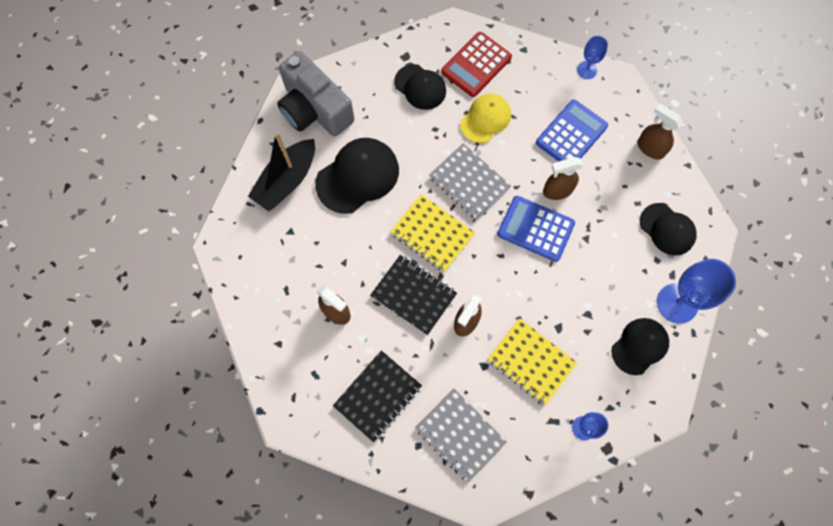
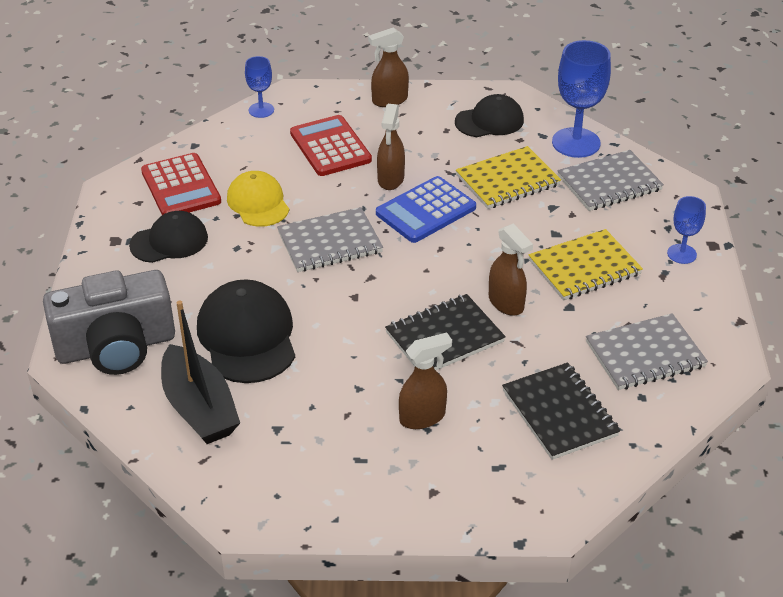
camera: 65 degrees left, 30 degrees down
(432, 234) = (374, 295): yellow notebook -> yellow notebook (507, 180)
(571, 134) = (330, 147): blue calculator -> red calculator
(640, 346) = (609, 183): black cap -> grey notebook

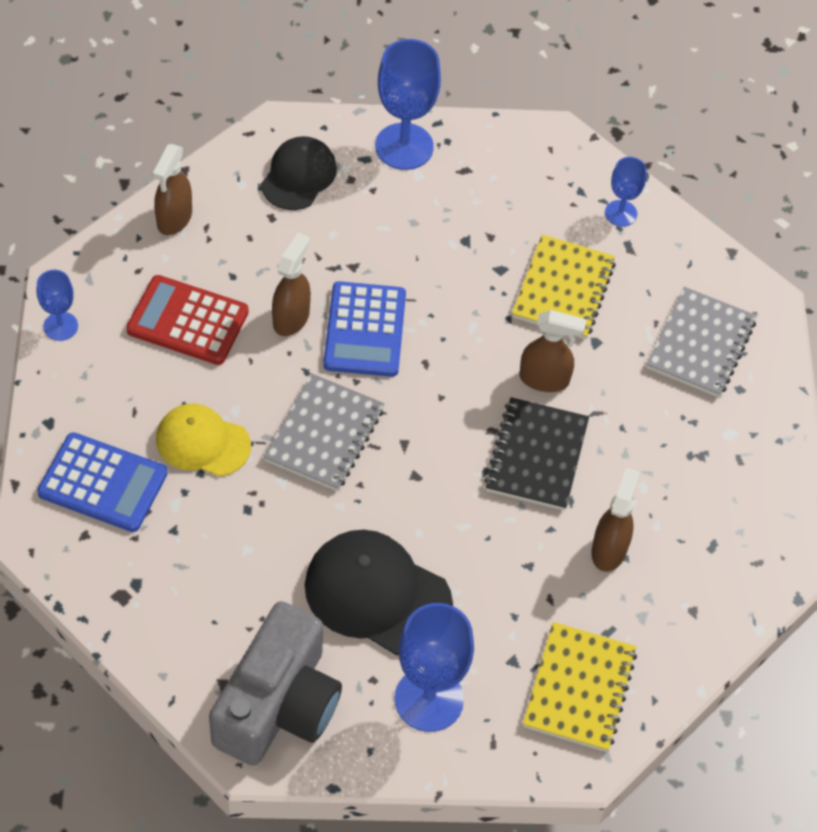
camera: 50 degrees left, 15 degrees up
(169, 241) = (176, 554): black cap -> none
(181, 187) = (103, 483): red calculator -> blue calculator
(199, 408) = (429, 699): black boat -> blue goblet
(390, 179) = (291, 318): brown spray bottle -> brown spray bottle turned 120 degrees counterclockwise
(507, 180) = (395, 238): yellow notebook -> yellow notebook (579, 689)
(559, 413) = (701, 456): black notebook -> none
(609, 183) = (483, 175): grey notebook -> none

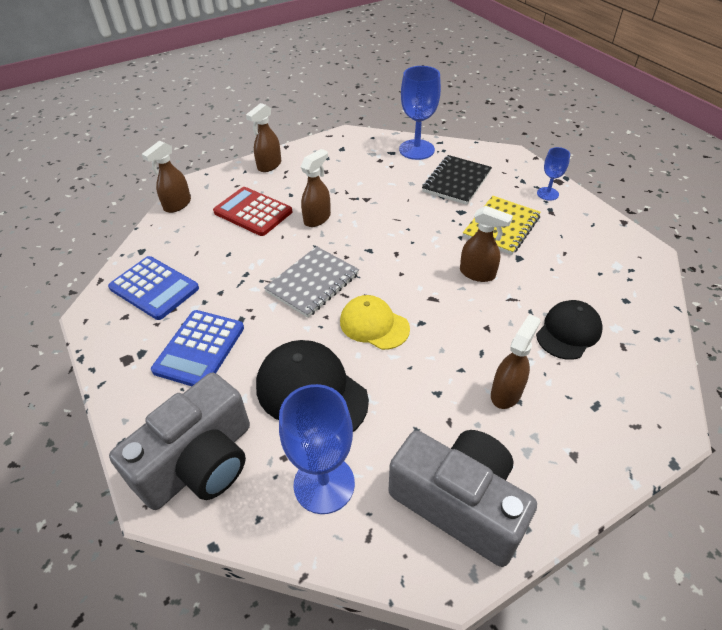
camera: 20 degrees right, 10 degrees down
(60, 326) = (177, 205): blue goblet -> brown spray bottle
(202, 442) = (230, 275): yellow cap -> yellow cap (374, 325)
(298, 176) = (349, 155): black cap -> black cap (568, 332)
(365, 330) = (362, 231): blue calculator -> blue calculator (199, 349)
(536, 456) = (461, 319): black notebook -> black notebook (456, 181)
(579, 689) = (459, 503): yellow notebook -> grey camera
(700, 344) = (597, 269): grey notebook -> none

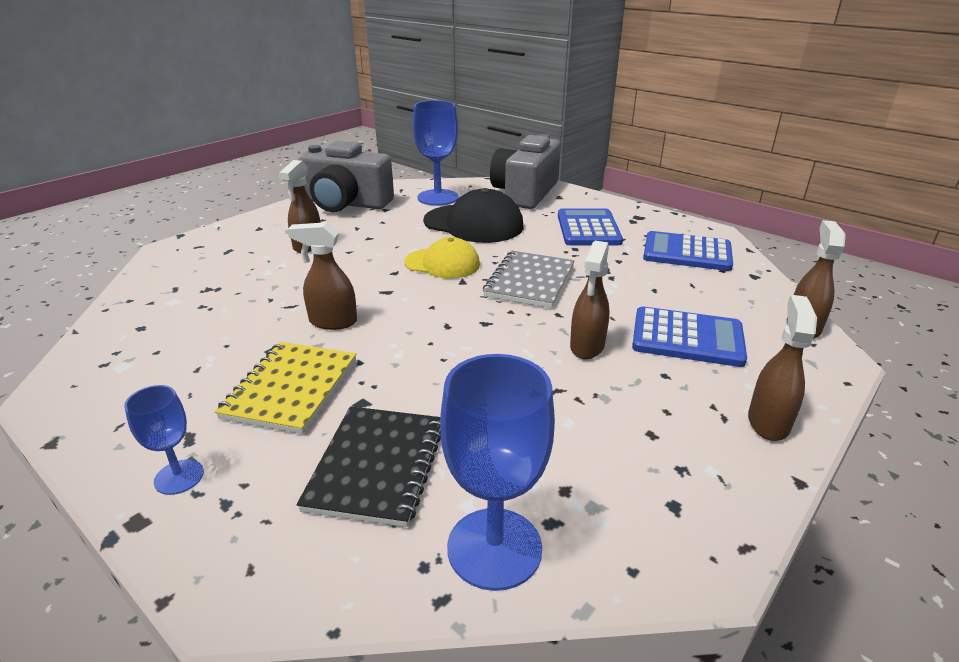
camera: 160 degrees right, 15 degrees down
(253, 212) = (687, 338): red calculator -> blue calculator
(568, 332) = (231, 289): black cap -> none

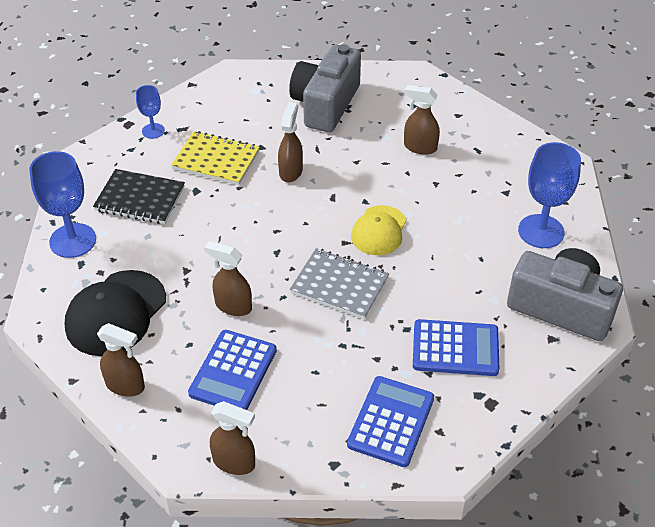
camera: 95 degrees right, 15 degrees up
(346, 203) = (519, 164): grey camera -> grey camera (325, 104)
(474, 224) = (468, 256): black cap -> black cap (116, 313)

